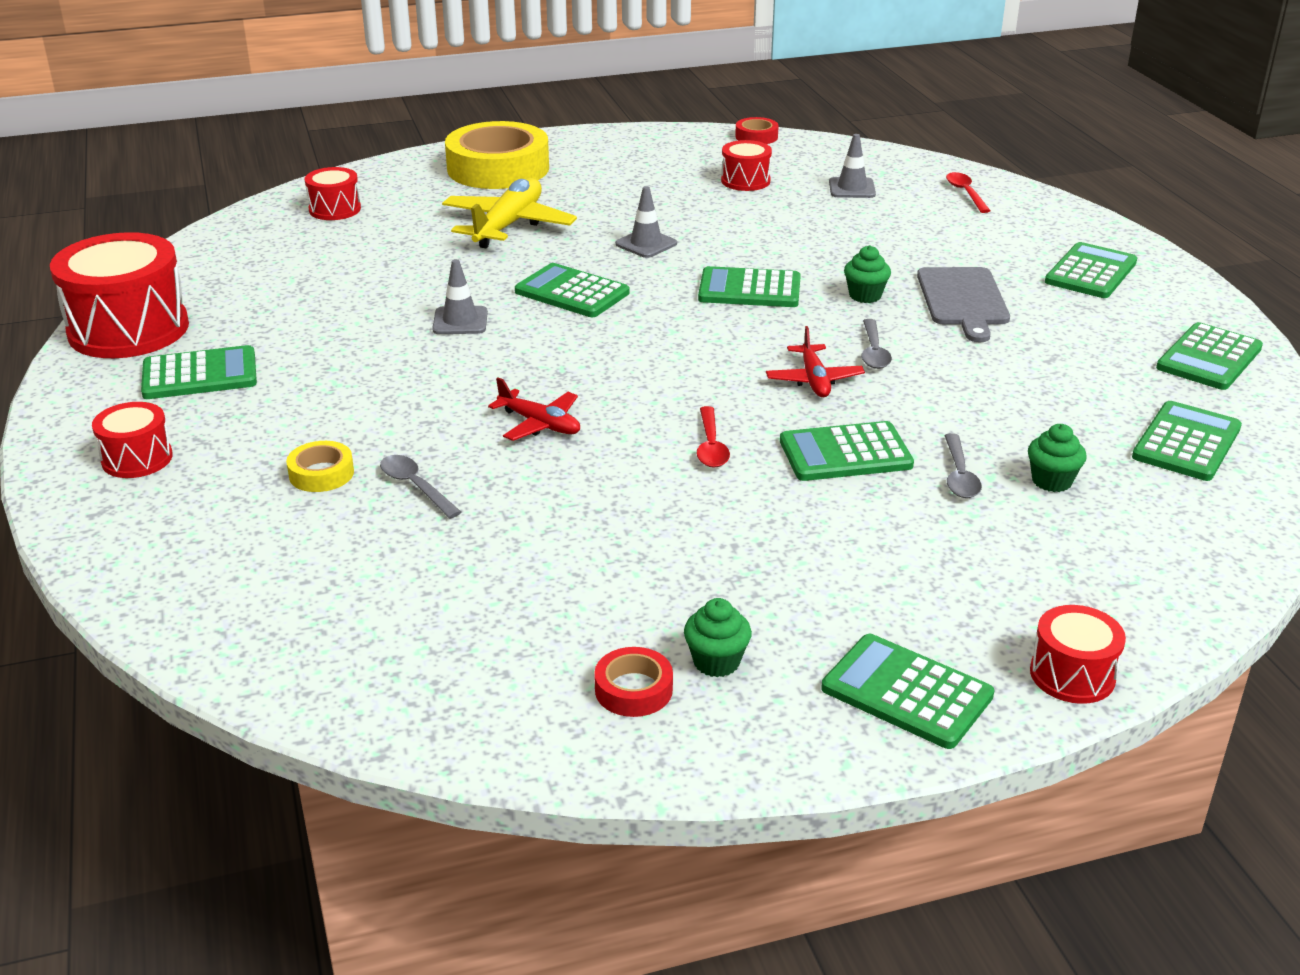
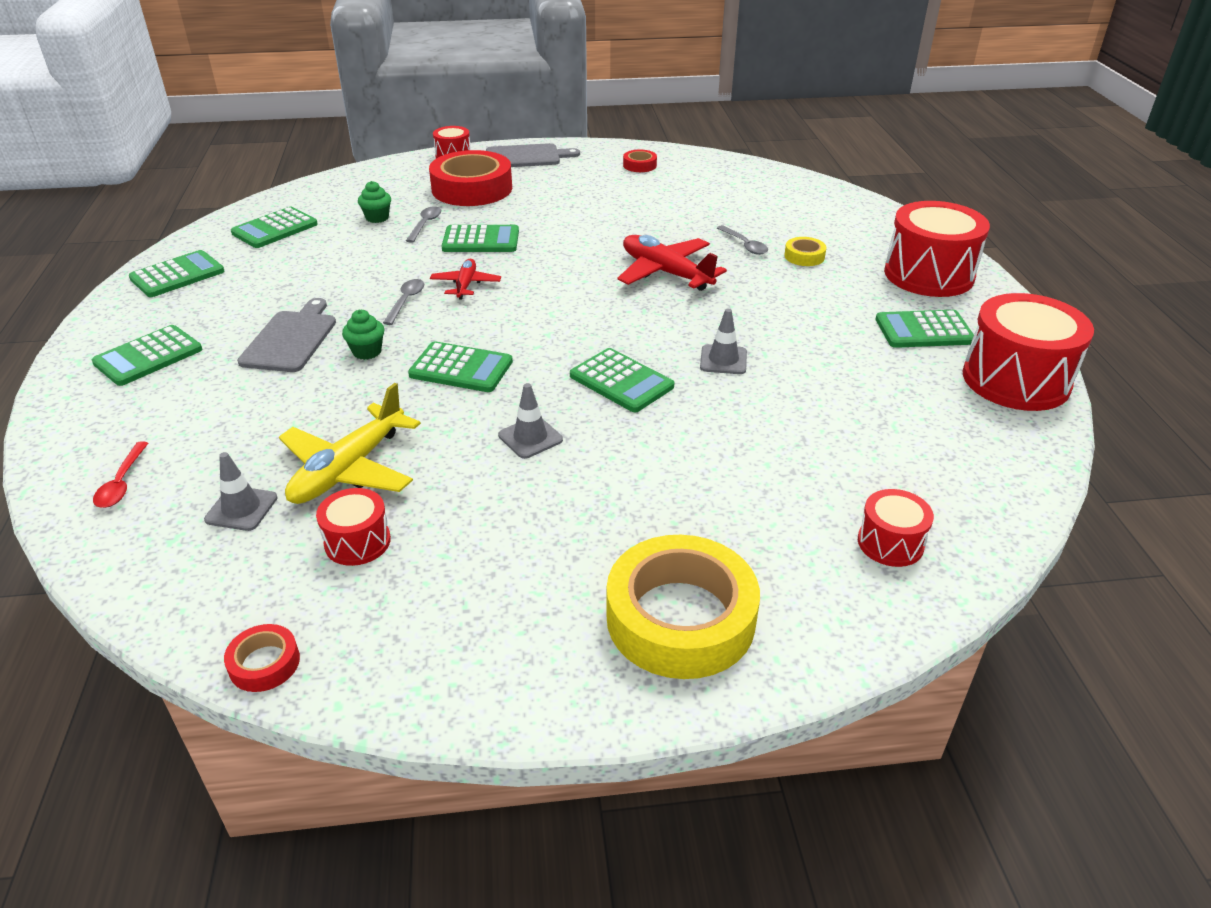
camera: 170 degrees left, 5 degrees up
(137, 459) = (928, 274): red drum -> red drum, size x1.96
(508, 225) = (673, 485): yellow plane -> yellow plane (349, 469)
(540, 424) = (665, 273): red plane -> red plane, size x1.72
(711, 446) = (560, 251): red spoon -> none
(716, 662) = (601, 170): green cupcake -> none
(906, 692) = (526, 156): green calculator -> grey cutting board
(948, 571) = (472, 188): none -> red tape

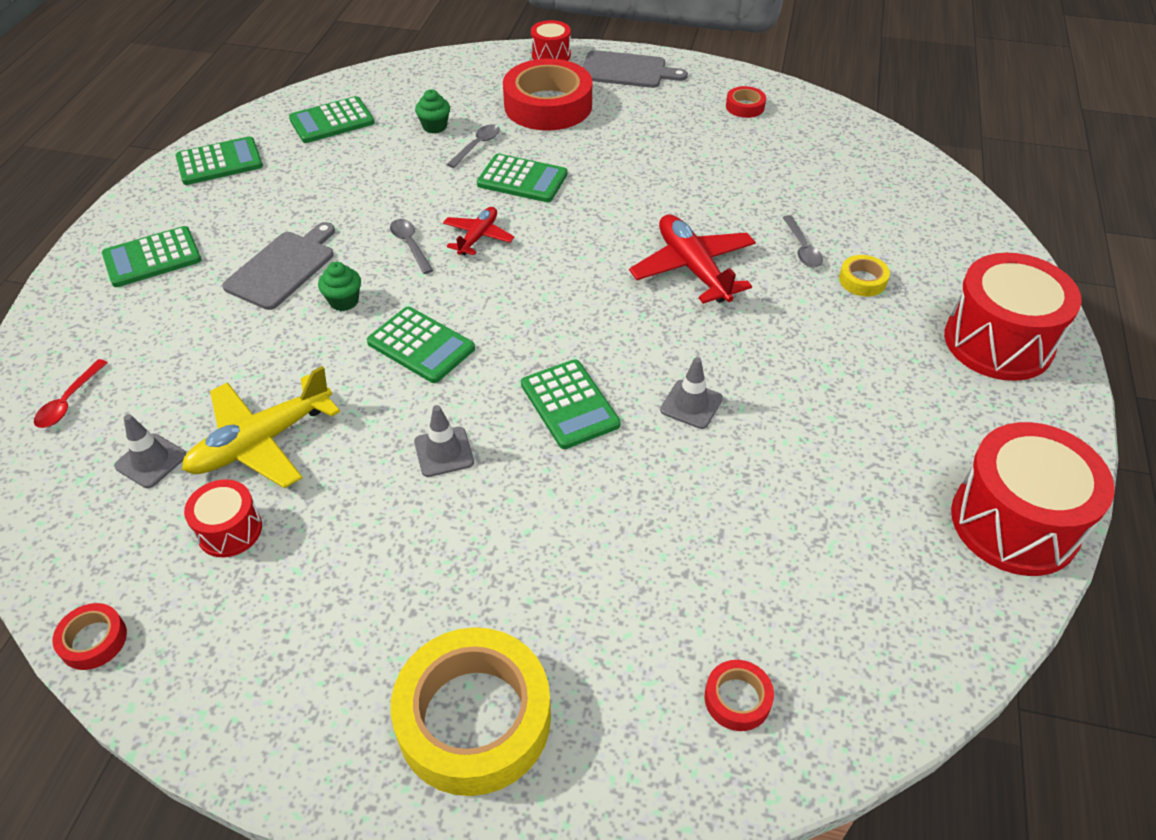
camera: 20 degrees right, 10 degrees up
(406, 301) = (410, 245): grey spoon -> grey spoon turned 60 degrees counterclockwise
(890, 543) = (737, 699): red drum -> red tape
(924, 330) = (944, 422): green calculator -> none

